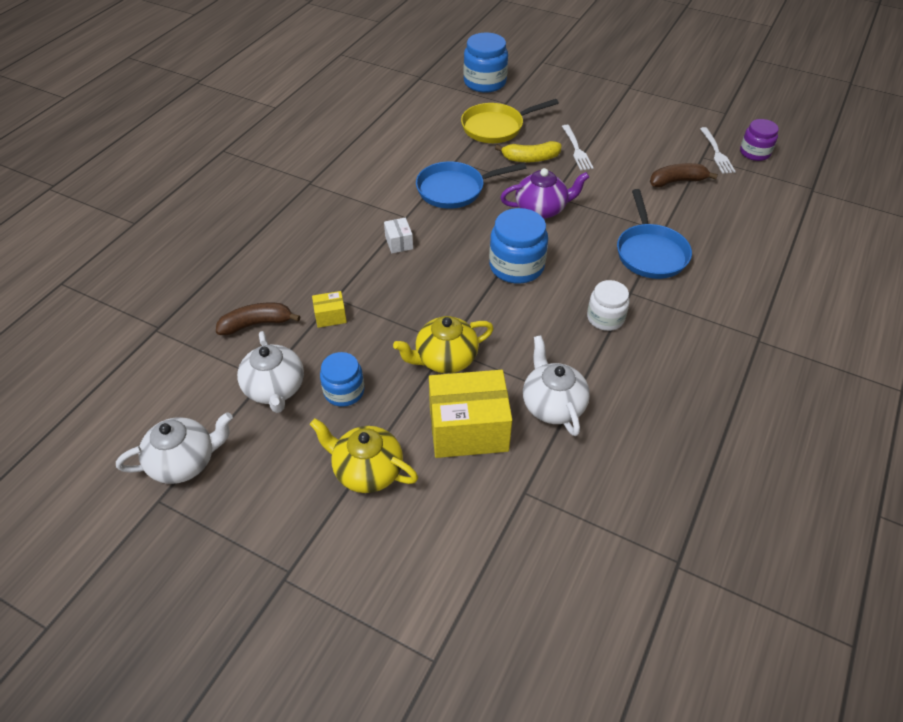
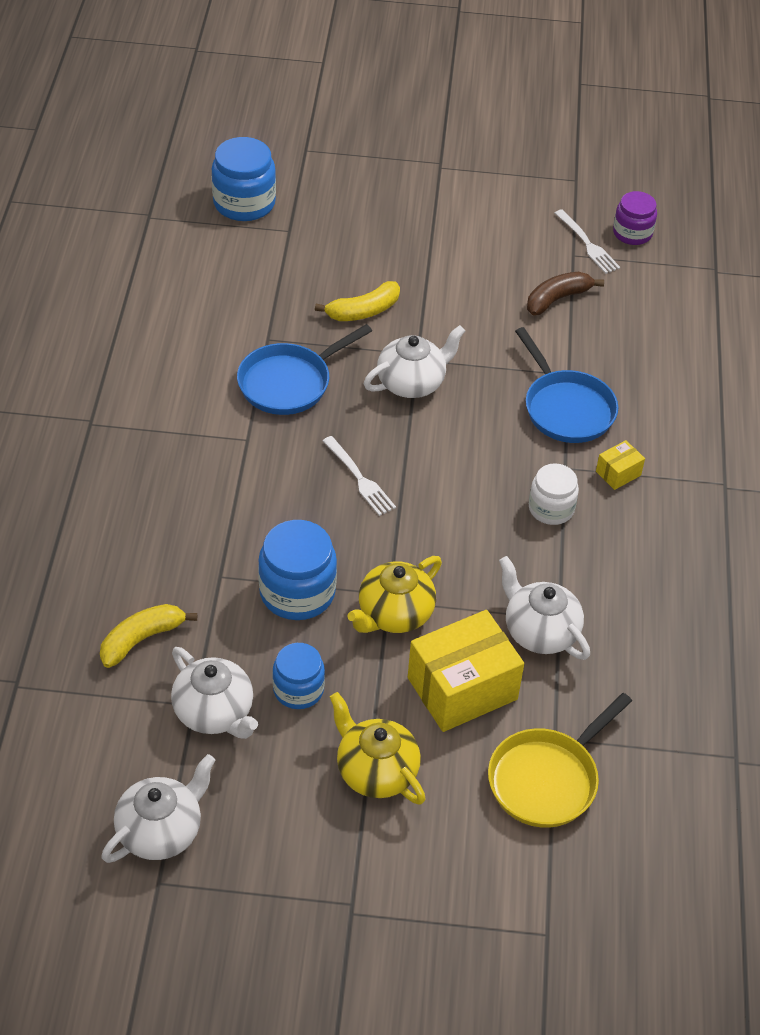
camera: 25 degrees left, 0 degrees up
(257, 324) = (142, 639): brown banana -> yellow banana
(330, 316) = (228, 602): yellow box -> yellow box (618, 473)
(367, 470) = (375, 771): yellow teapot -> yellow teapot turned 45 degrees clockwise
(399, 243) = (258, 478): white box -> none
(496, 127) = (296, 273): yellow pan -> yellow pan (547, 779)
(516, 266) = (419, 470): blue jar -> blue jar (297, 592)
(541, 209) = (412, 382): purple teapot -> white teapot
(576, 149) = (415, 282): white fork -> white fork (359, 478)

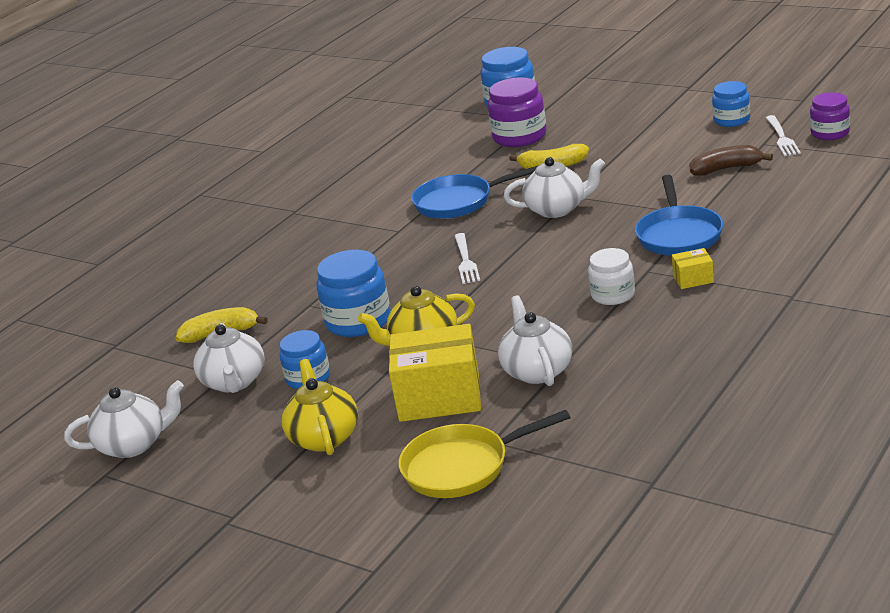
camera: 35 degrees right, 20 degrees down
(292, 263) = (519, 137): none -> purple jar
(519, 218) = (731, 120): none -> blue jar

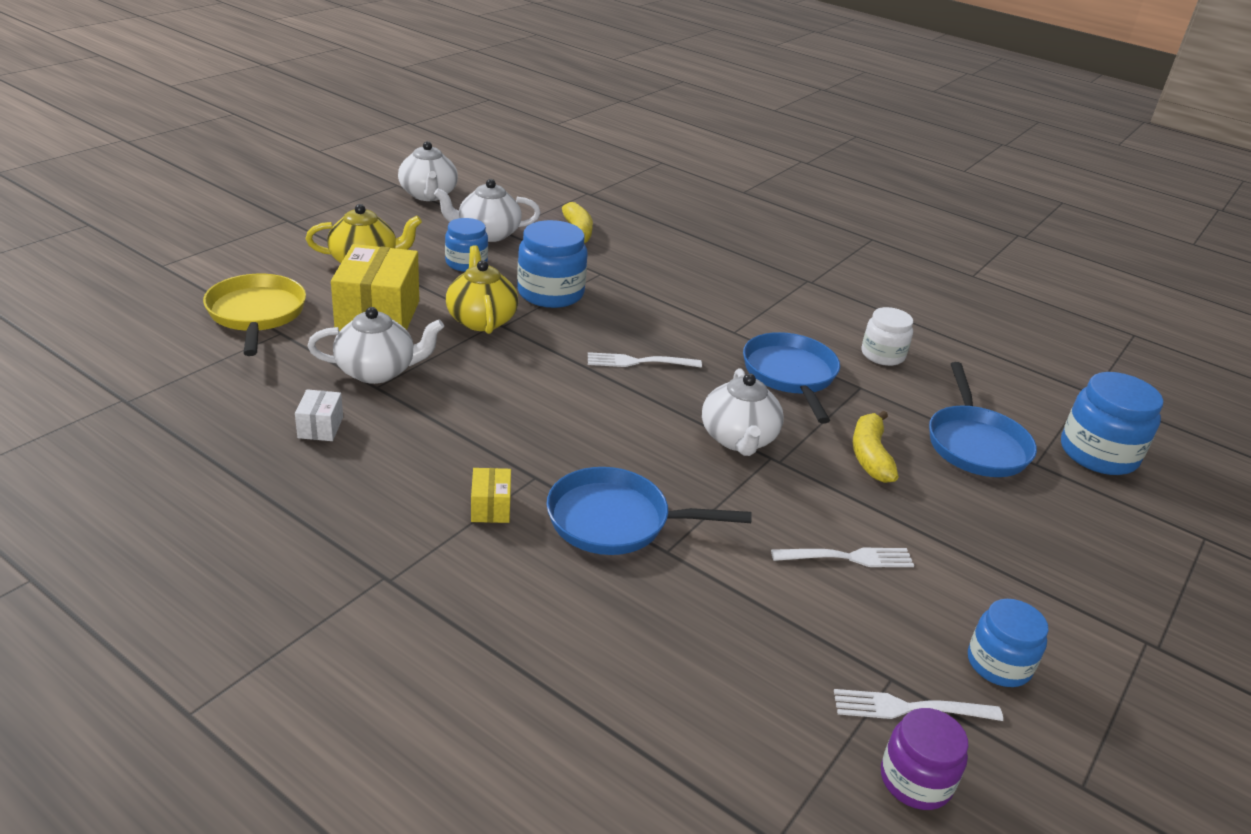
camera: 85 degrees right, 5 degrees up
(519, 137) = (975, 444): purple jar -> blue pan
(613, 295) = (495, 442): white jar -> white jar (882, 355)
(636, 372) = (320, 427): none -> white box
(668, 163) = (847, 558): none -> white fork
(726, 169) = (806, 612): brown banana -> none

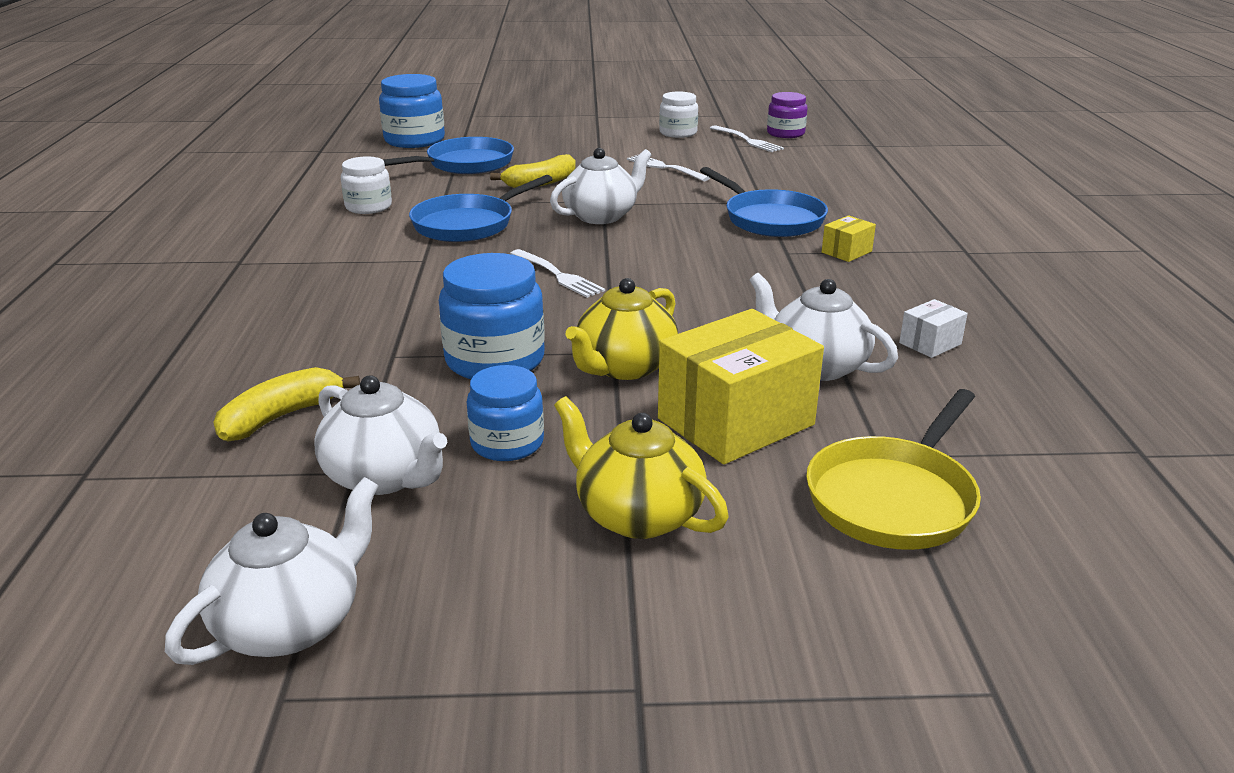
camera: 125 degrees left, 5 degrees down
(998, 664) = (678, 133): blue jar -> white jar

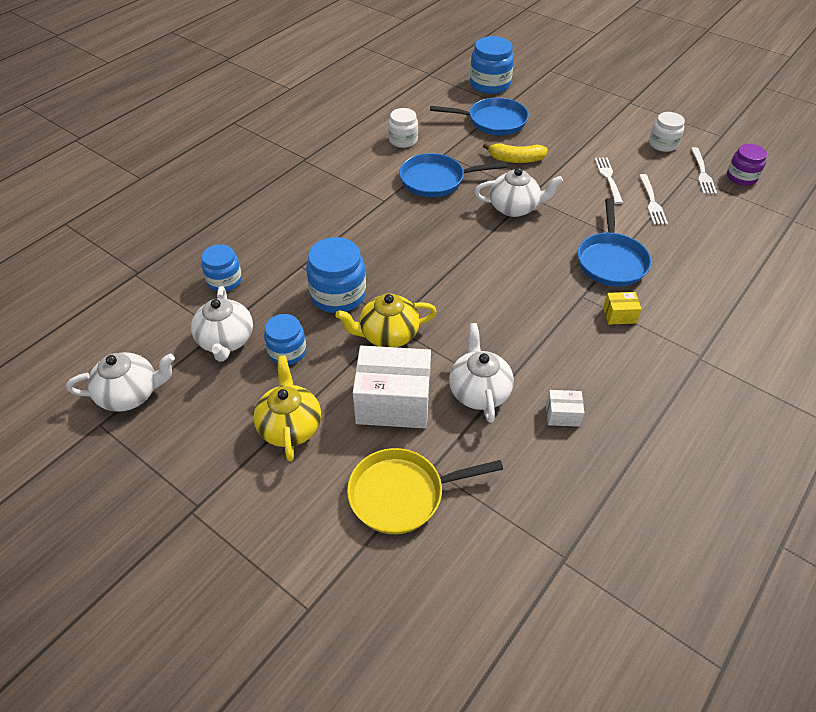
camera: 40 degrees right, 20 degrees up
(282, 416) = (224, 280): yellow banana -> blue jar
(557, 275) = (434, 247): white fork -> white fork (652, 201)
(735, 422) = (393, 402): yellow box -> white box

